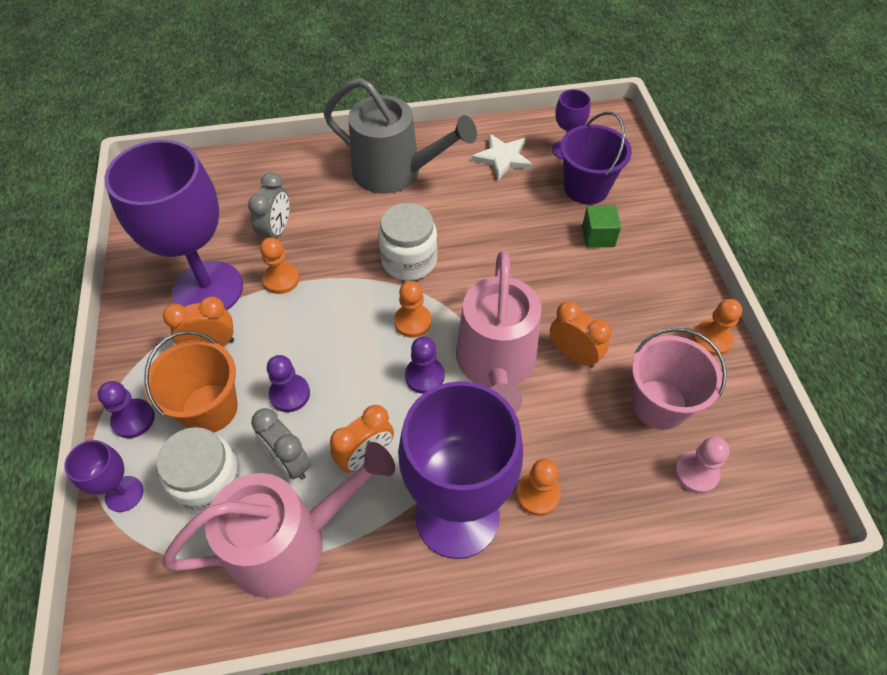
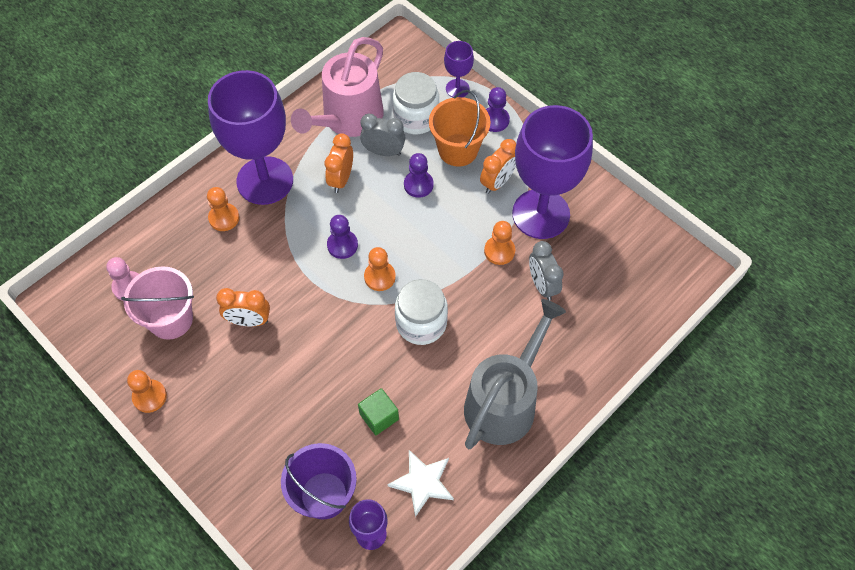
camera: 145 degrees right, 5 degrees up
(395, 172) = (504, 402): grey watering can -> grey watering can turned 135 degrees clockwise
(496, 364) = (300, 282): pink watering can -> none
(598, 236) = (285, 443): green cube -> green cube (379, 416)

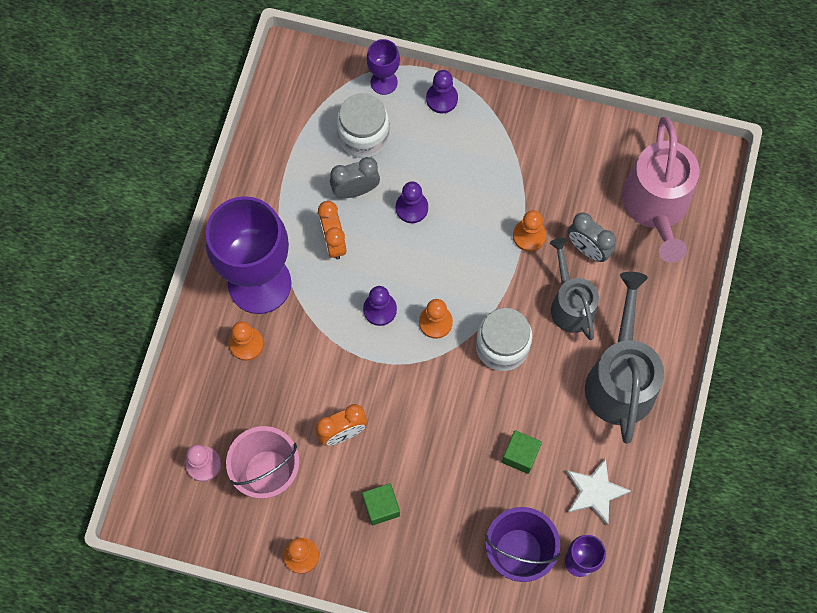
camera: 30 degrees left, 10 degrees up
(238, 394) = (381, 507): none -> green cube
(348, 118) = (297, 172): pink watering can -> pink watering can (656, 206)
(458, 150) = (426, 150): orange bucket -> none
(497, 182) = (484, 165): orange clock -> none
(500, 320) = (570, 304): none -> grey watering can
(541, 214) = (544, 177): purple goblet -> none

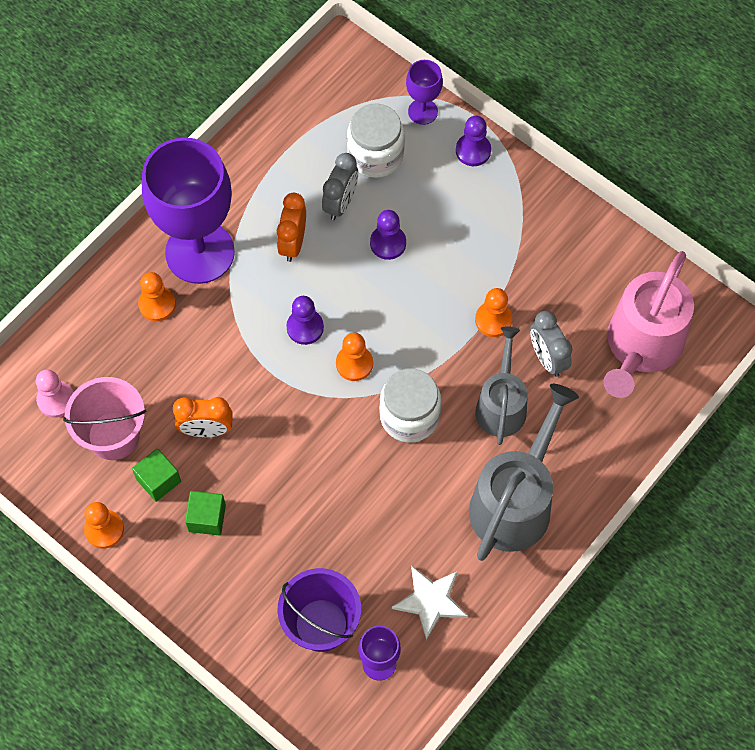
camera: 25 degrees right, 5 degrees down
(355, 190) = (340, 203): grey clock -> grey clock turned 105 degrees clockwise
(520, 455) = (373, 530): green cube -> green cube (158, 480)

